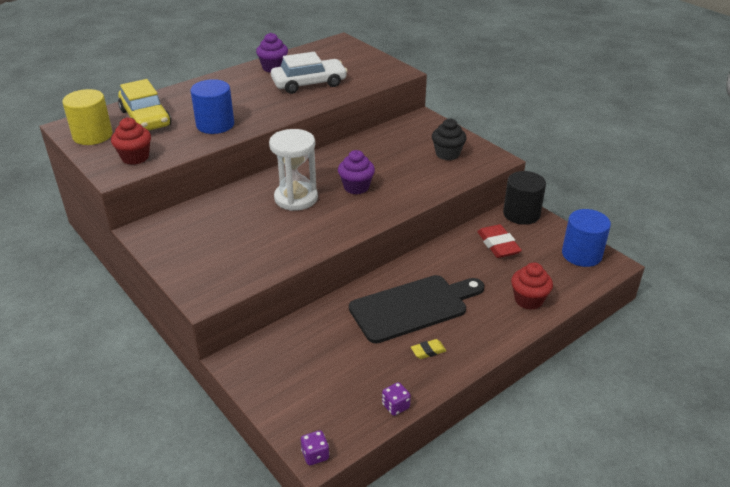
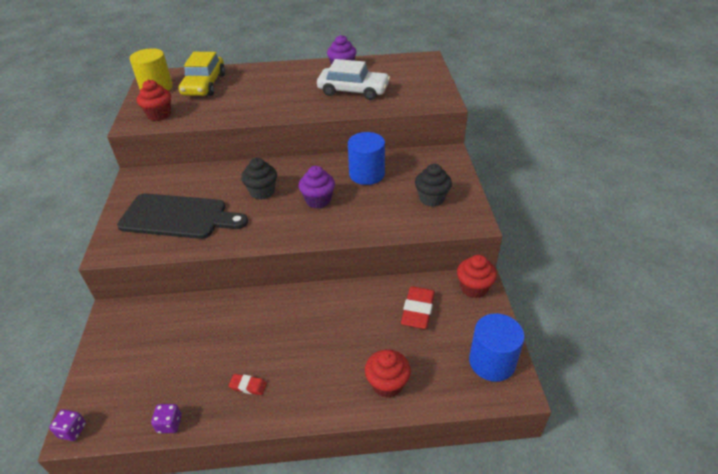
camera: 35 degrees right, 5 degrees up
(215, 125) = (241, 105): blue cylinder -> blue cylinder (367, 174)
(296, 198) = (262, 192): white hourglass -> black cupcake
(413, 307) = (281, 336): black cutting board -> black cutting board (178, 217)
(428, 351) = (248, 386): yellow eraser -> red eraser
(521, 214) = (474, 288): black cylinder -> red cupcake

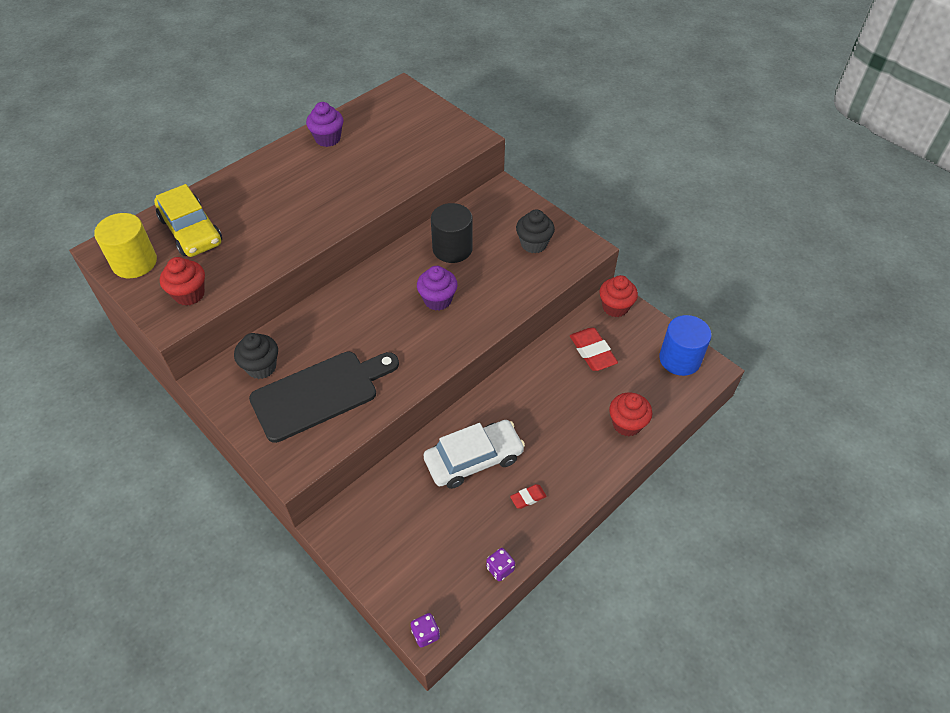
camera: 40 degrees left, 10 degrees up
(262, 192) = (373, 321): black cupcake -> black cupcake (261, 367)
(353, 91) = (372, 163): white car -> white car (474, 459)
(367, 174) = (452, 249): blue cylinder -> black cylinder

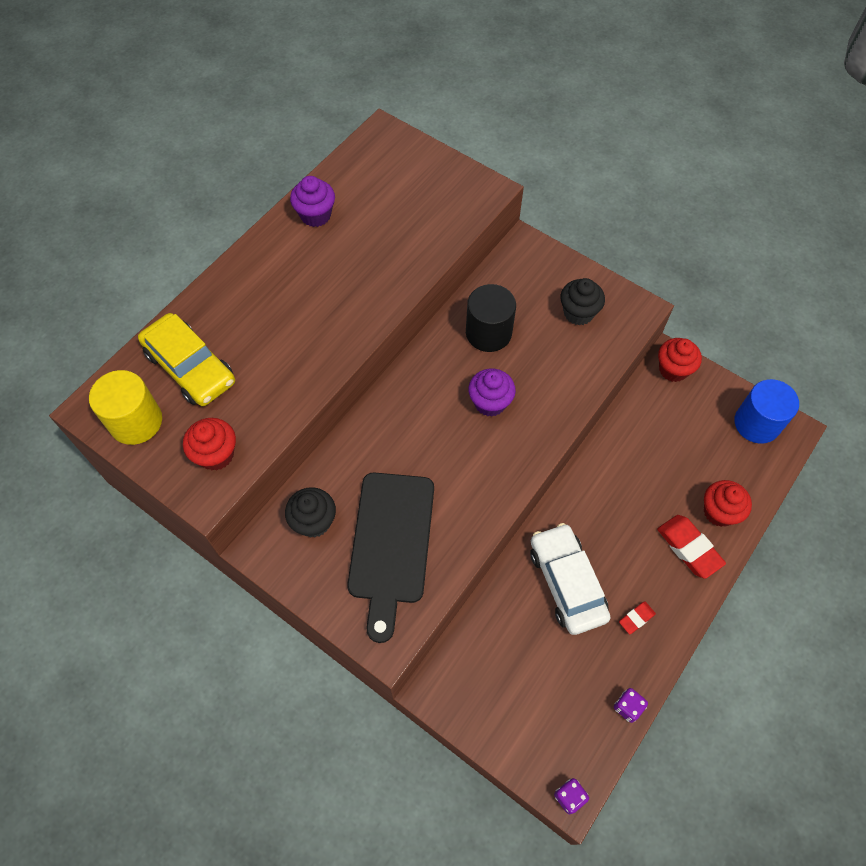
camera: 10 degrees left, 10 degrees up
(320, 393) = (391, 544): black cutting board -> black cutting board turned 135 degrees clockwise
(474, 459) = (567, 582): white car -> white car turned 75 degrees counterclockwise
(592, 352) = (662, 429): red eraser -> red eraser (689, 548)

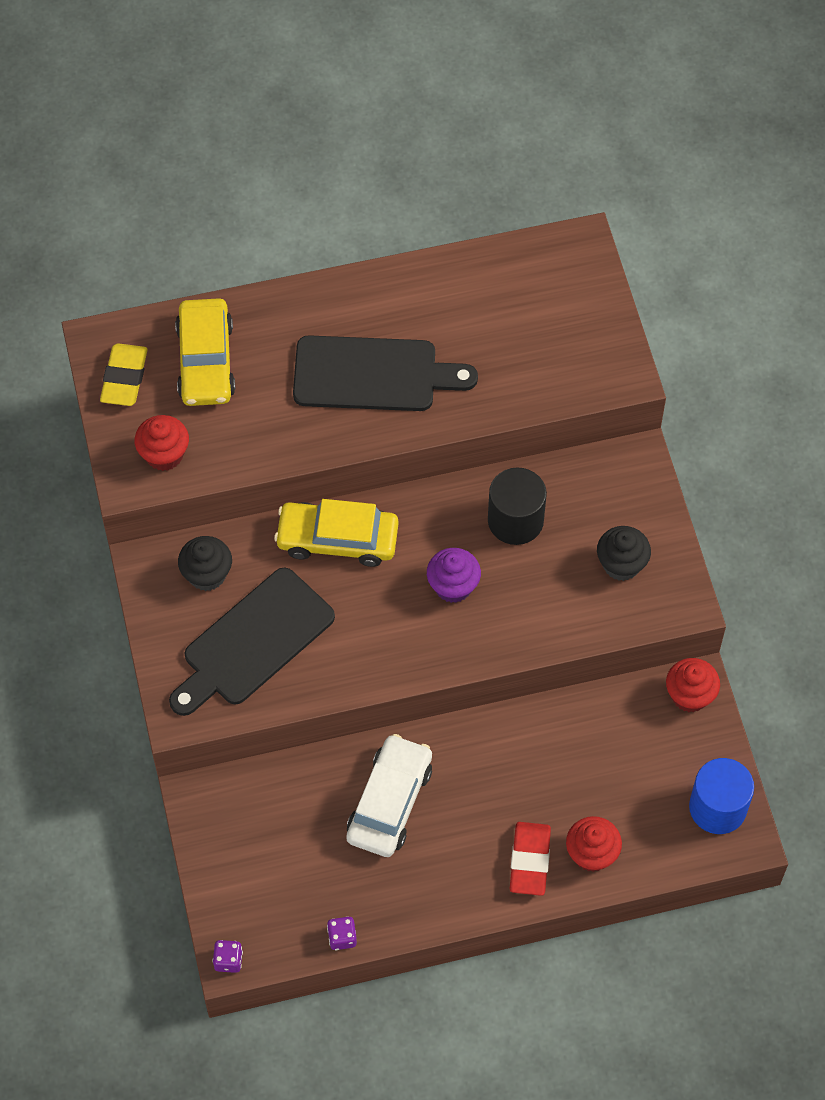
camera: 40 degrees right, 0 degrees up
(136, 421) = (124, 378): yellow cylinder -> yellow eraser
(315, 215) = (438, 289): purple cupcake -> none
(322, 296) = (373, 375): none -> black cutting board
(384, 428) = (337, 539): none -> yellow car
(636, 618) = (421, 878): red eraser -> none

